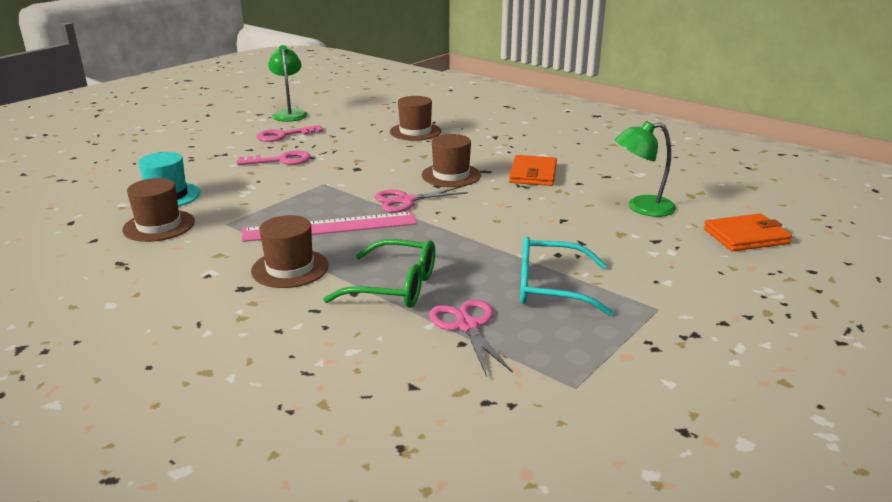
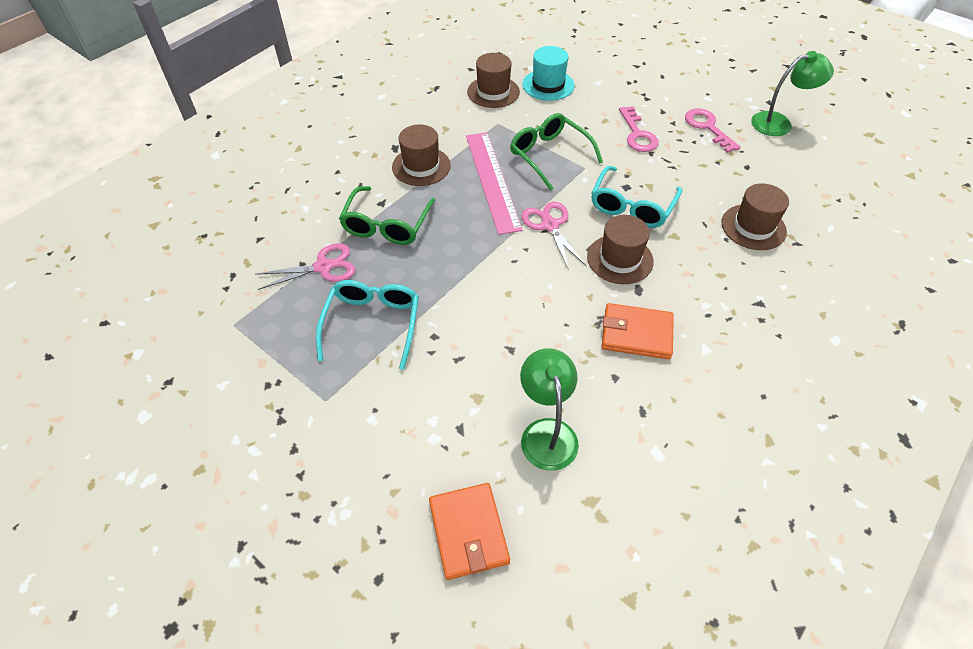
camera: 90 degrees right, 25 degrees up
(298, 198) = (549, 155): none -> green glasses
(384, 168) = (632, 206): none -> turquoise glasses

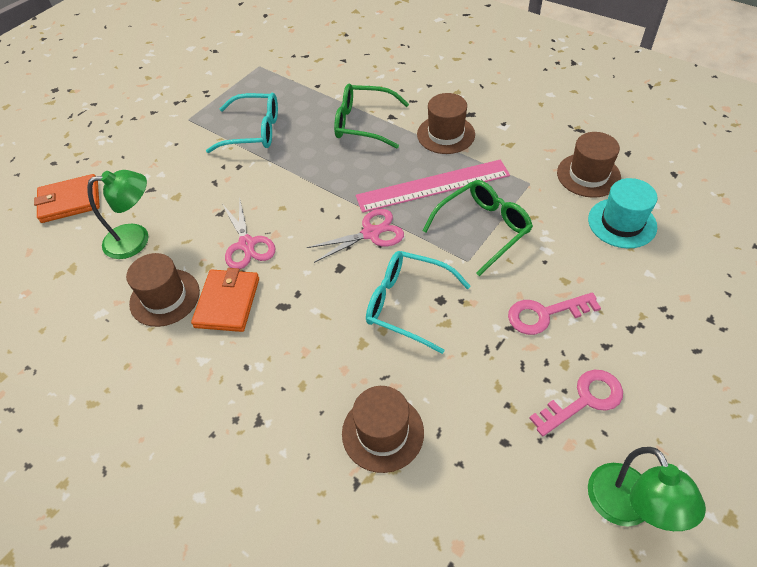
camera: 90 degrees right, 0 degrees up
(323, 267) = (313, 97): pink scissors -> pink scissors (247, 244)
(620, 259) = (325, 291): brown hat -> brown hat (165, 297)

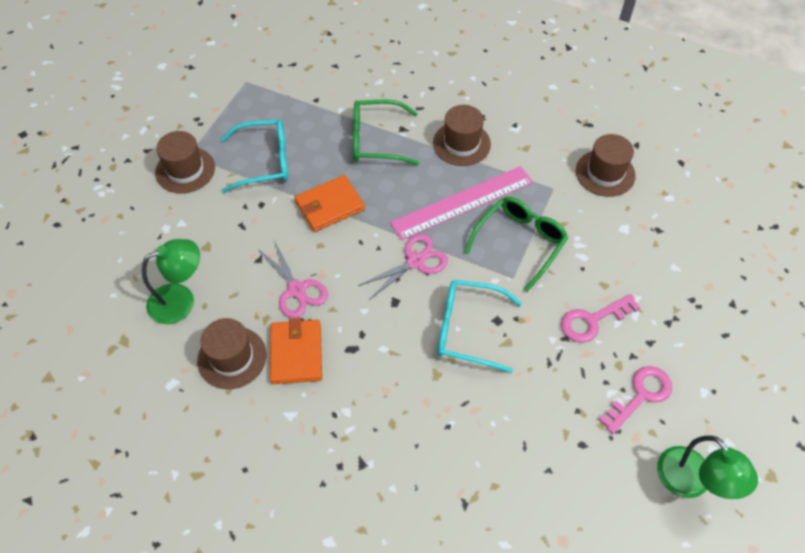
camera: 15 degrees left, 5 degrees up
(70, 201) = (93, 266): orange wallet -> orange wallet (329, 206)
(382, 432) = (476, 454): brown hat -> brown hat (185, 170)
(622, 223) = (643, 220): turquoise hat -> none

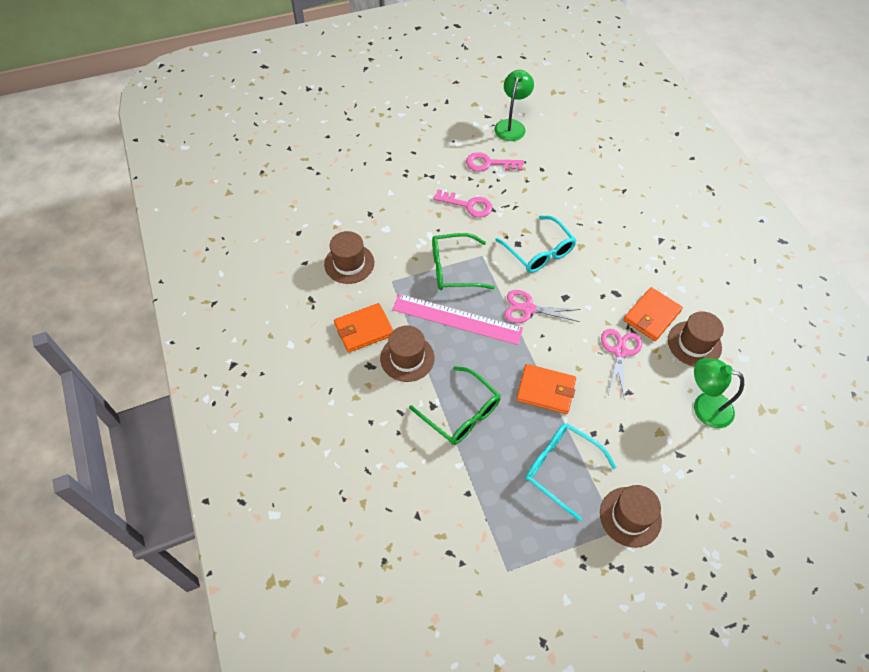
camera: 135 degrees left, 0 degrees up
(520, 136) = (364, 329): none -> orange wallet

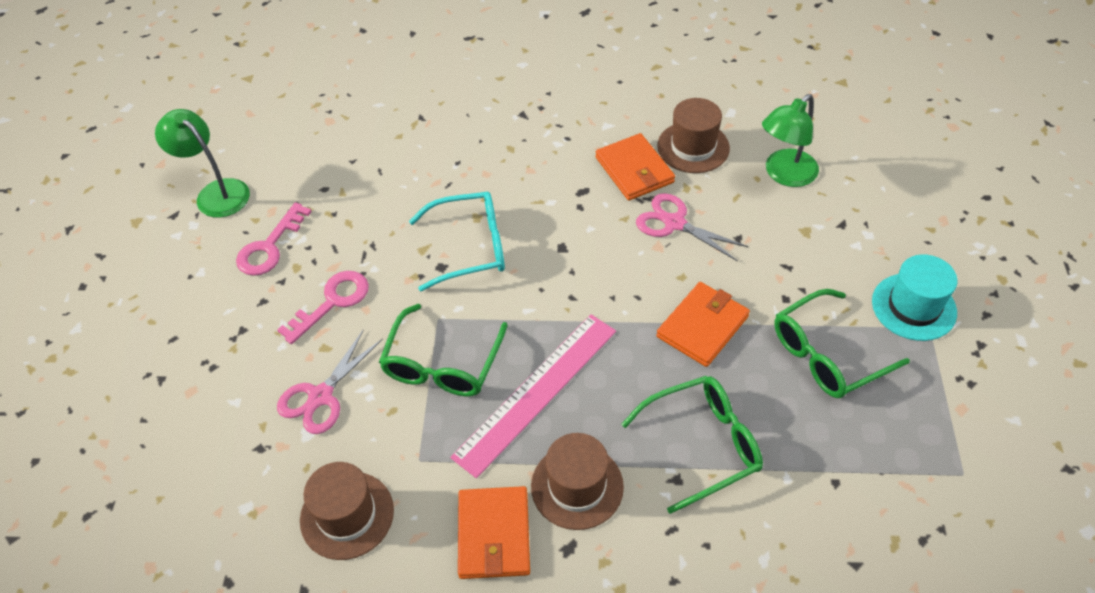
camera: 65 degrees left, 5 degrees down
(528, 309) = (561, 297): pink scissors -> pink scissors (321, 396)
(561, 468) = (827, 354): turquoise glasses -> green glasses
(630, 516) = (913, 307): brown hat -> turquoise hat

